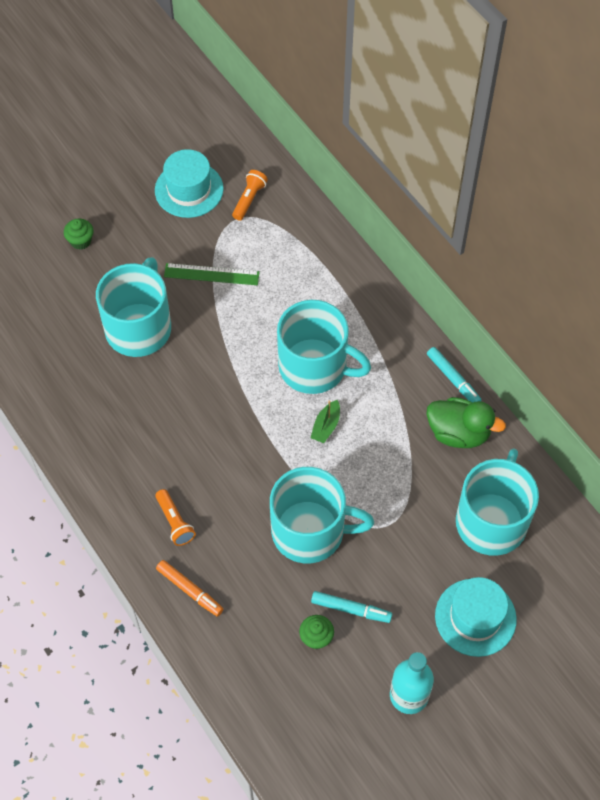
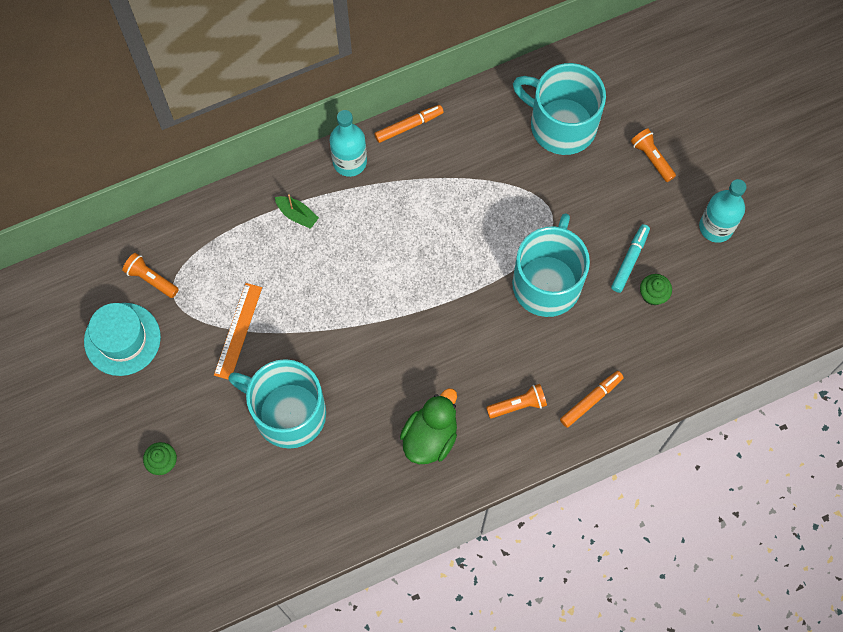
camera: 80 degrees left, 10 degrees up
(211, 274) = (238, 331): green ruler -> orange ruler
(314, 366) = (370, 248): turquoise mug -> none
(326, 426) = (438, 249): green boat -> green boat (297, 215)
(401, 334) = (349, 162): none -> turquoise bottle
(453, 379) = (408, 126): turquoise marker -> orange marker
(458, 433) = (467, 133): green duck -> green duck (430, 437)
(475, 617) = (651, 158): turquoise hat -> orange flashlight

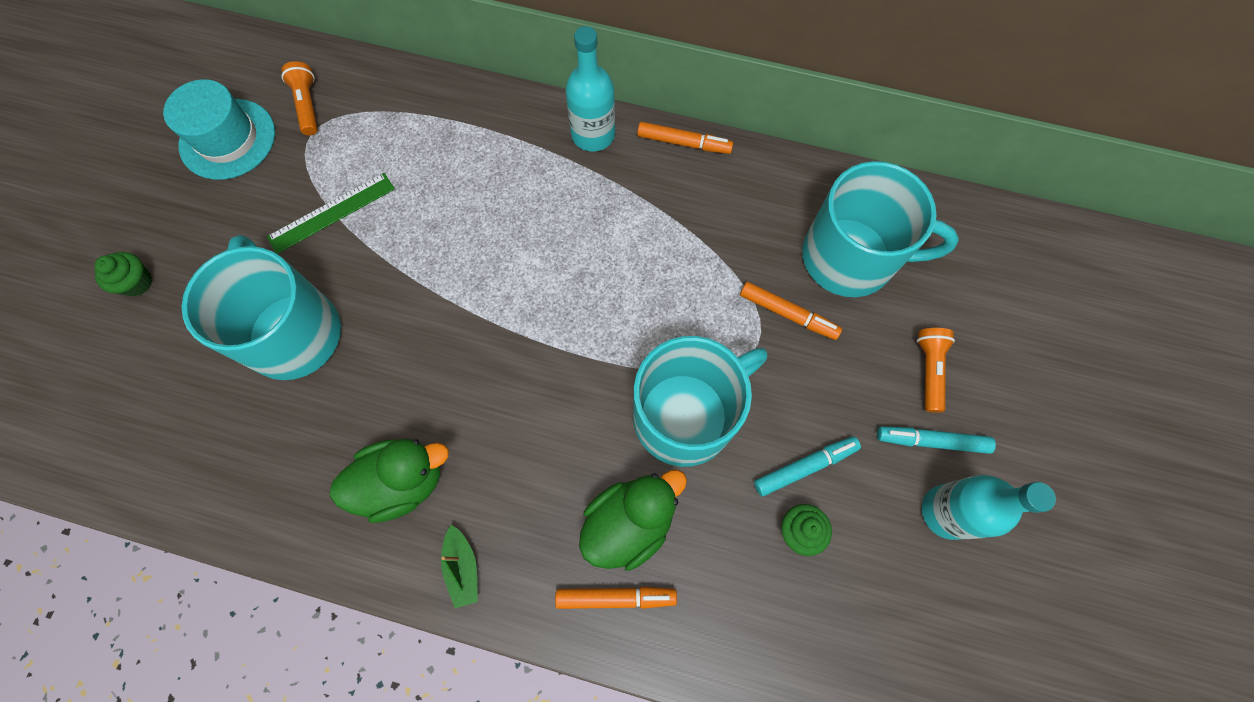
camera: 40 degrees right, 0 degrees up
(238, 331) = (332, 212): orange ruler -> green ruler
(297, 215) = (495, 147): green boat -> green boat (462, 567)
(518, 405) = (529, 528): orange flashlight -> none
(554, 184) = (787, 313): none -> orange marker
(561, 124) = (850, 257): turquoise mug -> turquoise mug turned 120 degrees clockwise
(566, 360) = (629, 522): none -> green duck
(682, 196) = (932, 441): none -> turquoise marker

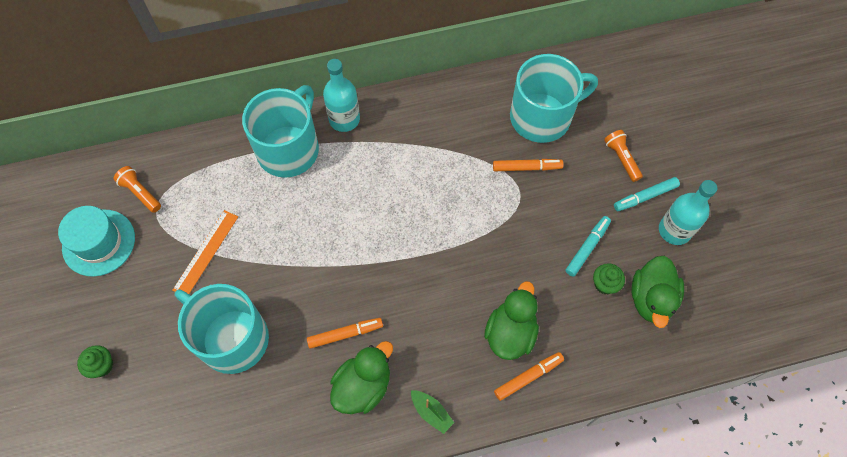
camera: 30 degrees left, 5 degrees down
(332, 212) = (206, 252): green ruler -> orange ruler
(683, 143) = (403, 97): orange marker -> orange marker (345, 334)
(686, 415) = (504, 256): turquoise mug -> turquoise mug (289, 149)
(853, 590) = (651, 299): none -> green duck

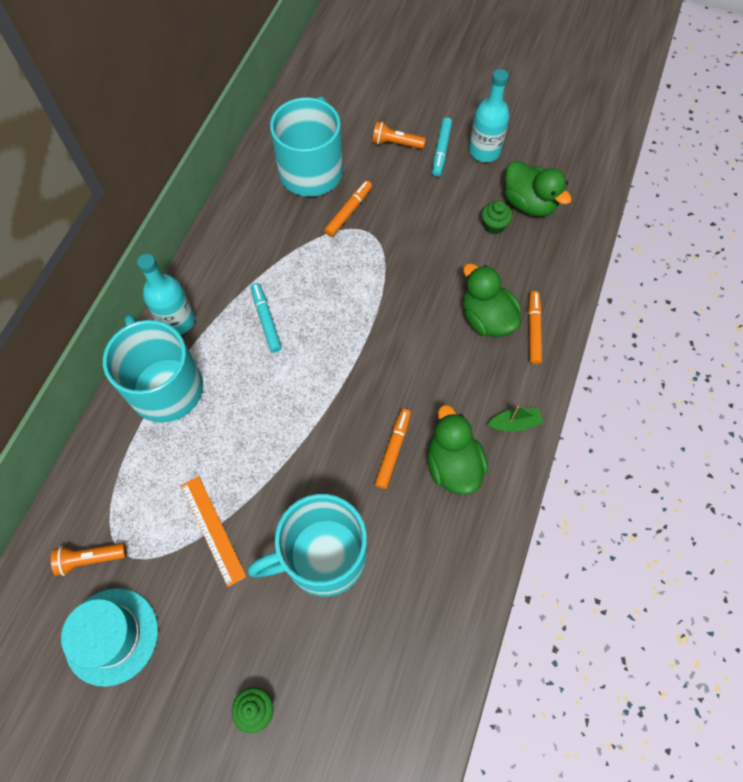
camera: 55 degrees left, 0 degrees up
(587, 248) = (454, 217): turquoise marker -> turquoise marker (266, 320)

